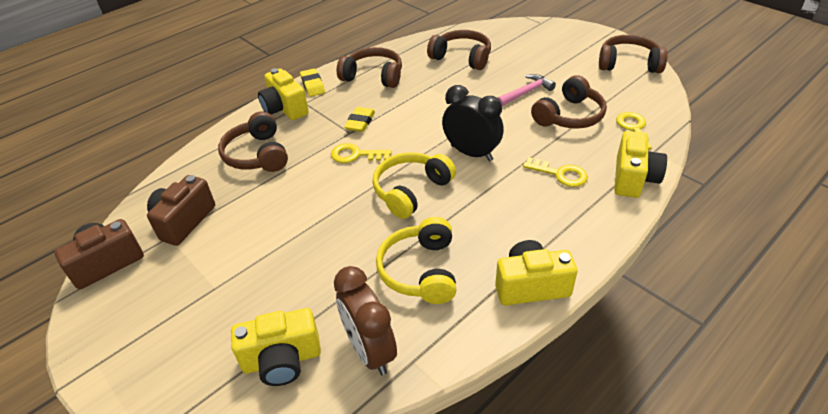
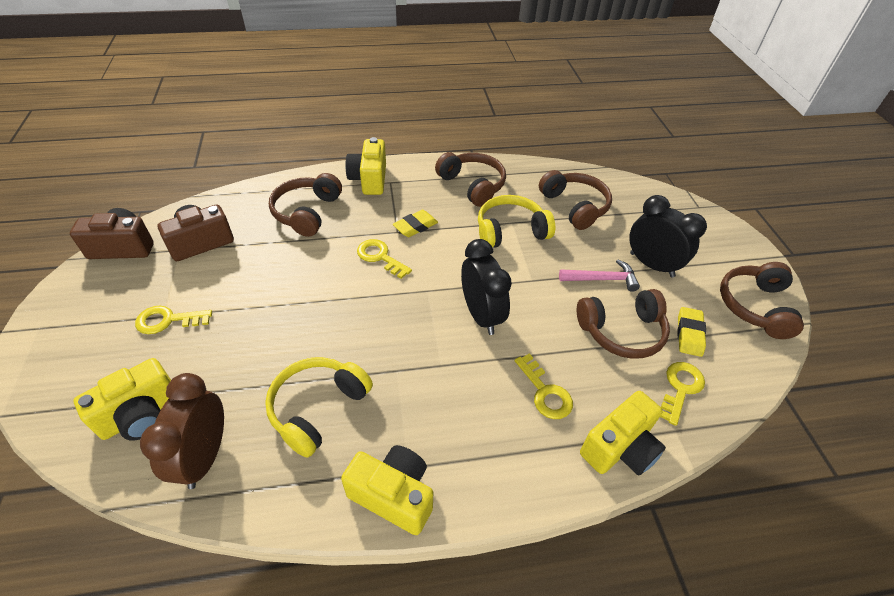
camera: 30 degrees right, 5 degrees up
(223, 288) = (168, 320): none -> yellow key
(282, 360) = (141, 415): yellow camera -> yellow camera turned 60 degrees counterclockwise
(313, 85) = (413, 168): yellow eraser -> yellow eraser (689, 334)
(411, 191) = (389, 322): yellow headphones -> yellow headphones (510, 231)
(547, 69) = (651, 265): none -> black clock
(628, 64) = (755, 306): brown headphones -> brown headphones turned 120 degrees counterclockwise

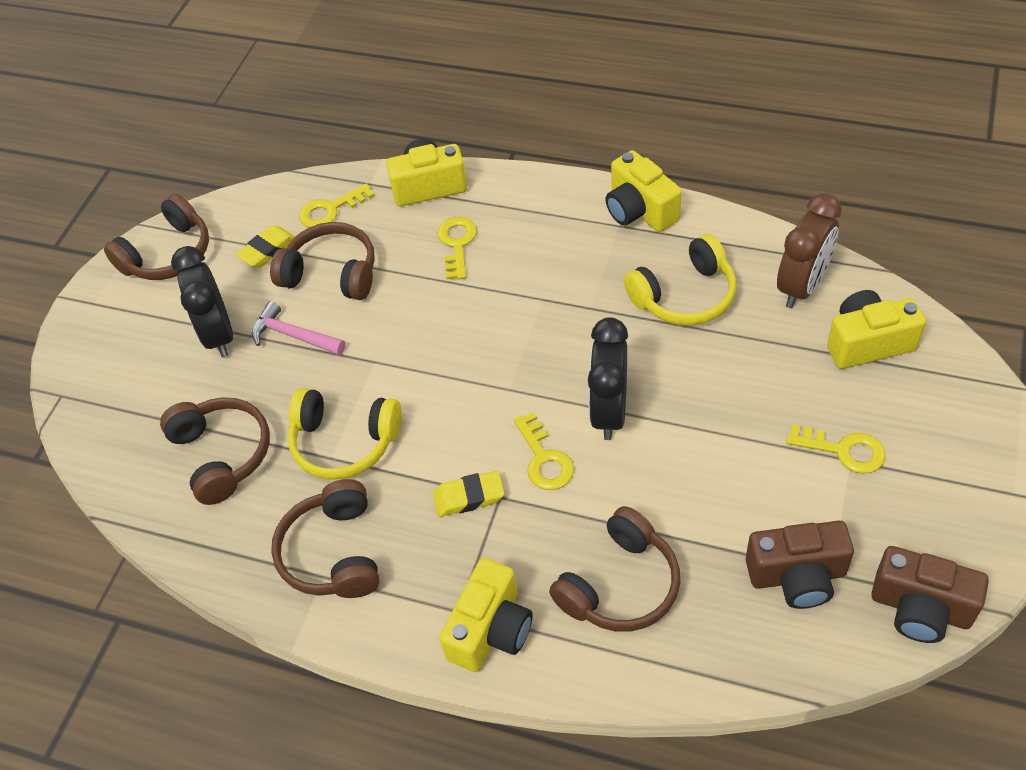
camera: 145 degrees left, 5 degrees up
(481, 315) = (465, 337): black clock -> black clock (609, 411)
(574, 206) = (222, 454): brown headphones -> brown headphones turned 150 degrees clockwise

